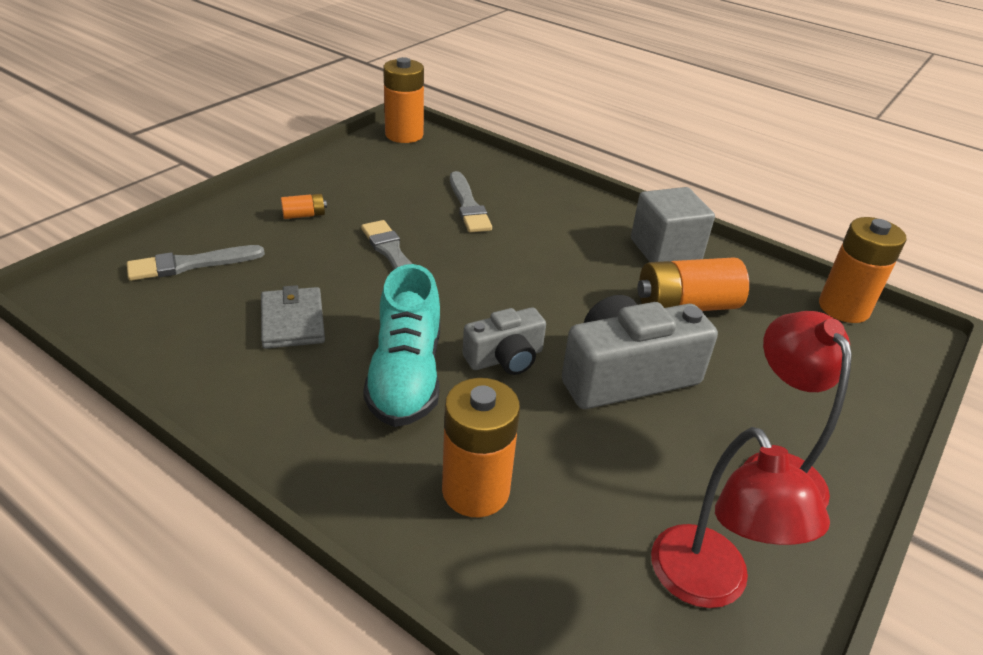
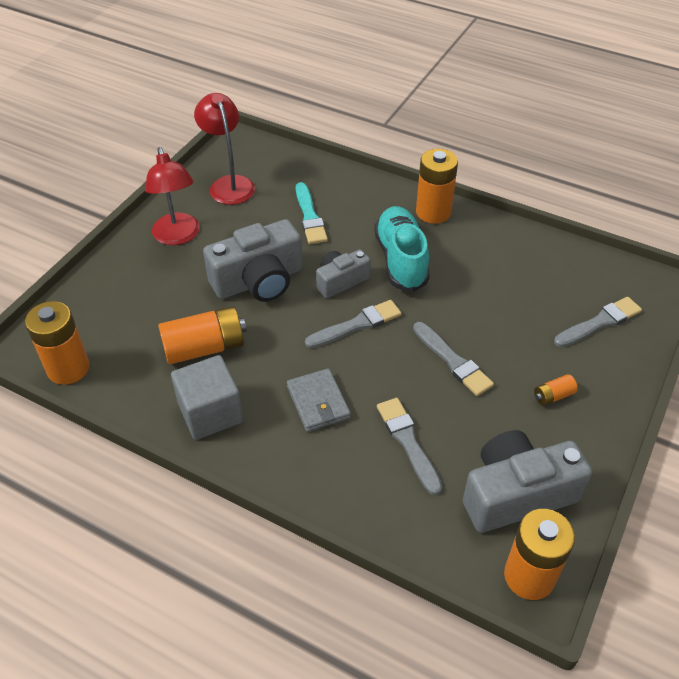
camera: 175 degrees right, 10 degrees up
(292, 321) = (492, 286): grey wallet -> grey wallet (318, 402)
(387, 167) = (516, 494): none -> grey camera
(475, 490) = (343, 206): orange battery -> orange battery (433, 212)
(495, 303) = (357, 325): none -> grey brush
(541, 476) = (309, 217): none -> turquoise brush

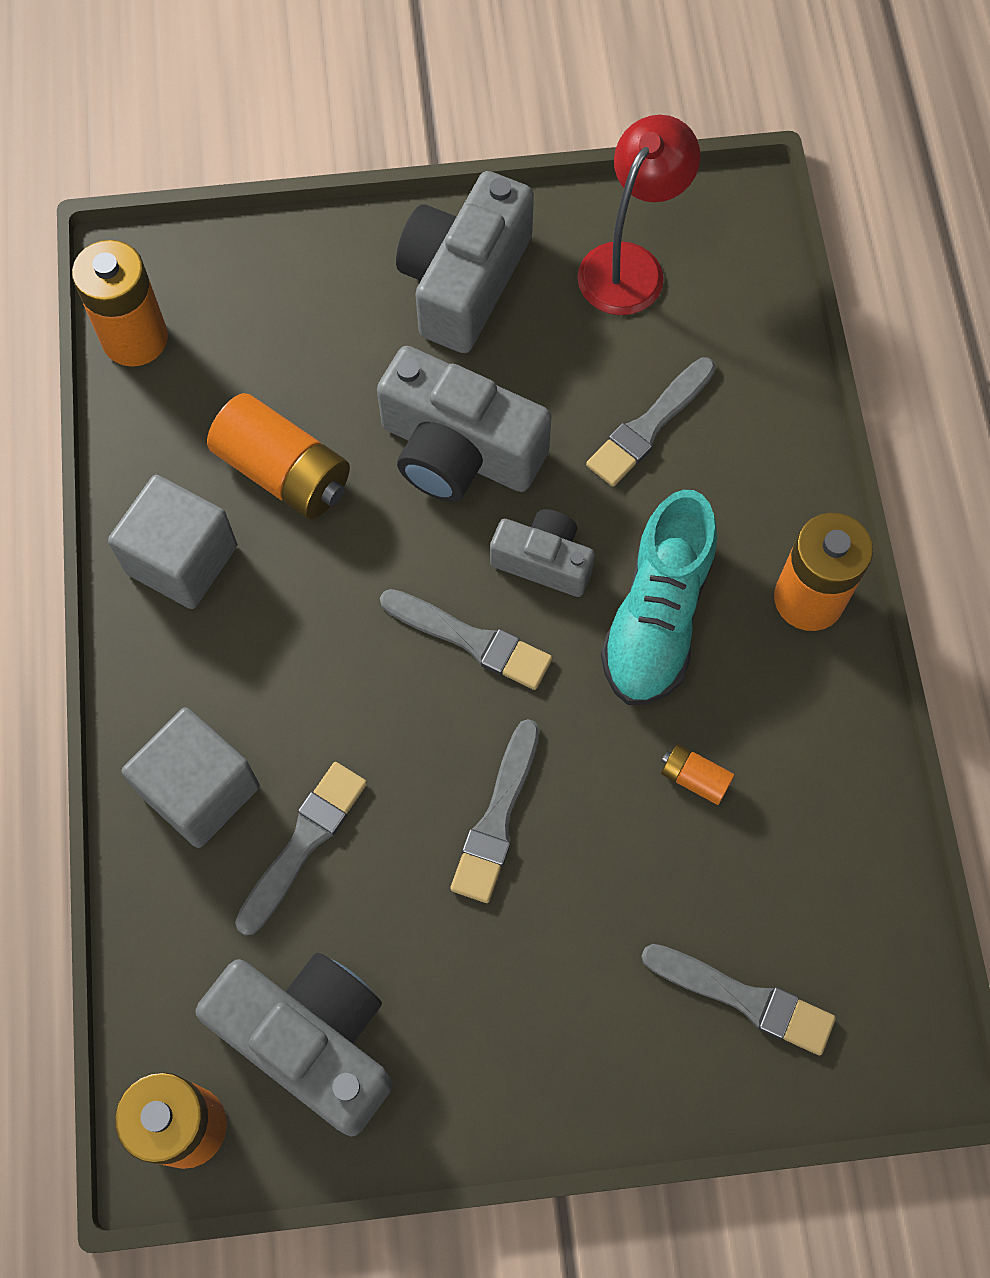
camera: 55 degrees right, 20 degrees up
(178, 236) = (464, 282): red lamp -> grey camera
(309, 217) = (649, 426): turquoise brush -> grey brush
(318, 402) = (292, 682): grey wallet -> none
(344, 471) = (200, 790): none -> grey cube
(401, 259) = (657, 617): turquoise shoe -> turquoise shoe turned 150 degrees clockwise
(553, 396) = (530, 1001): orange battery -> orange battery (694, 778)

